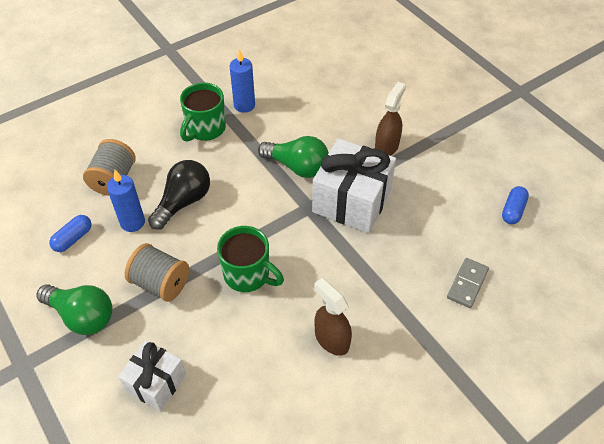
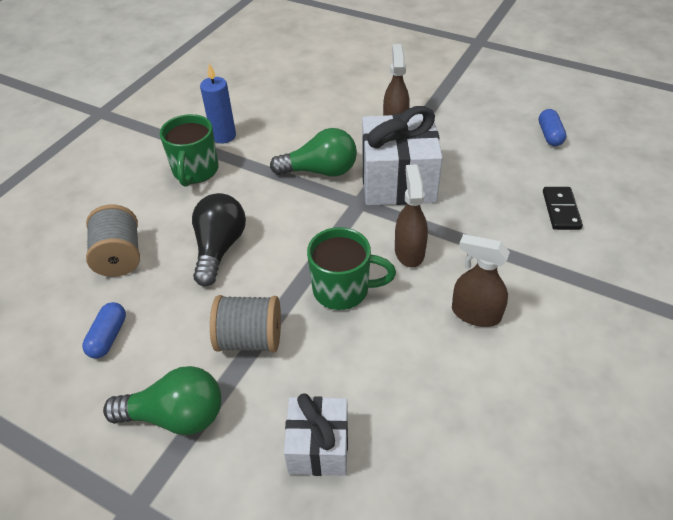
camera: 25 degrees left, 5 degrees down
(132, 222) = (172, 291): blue candle -> none
(318, 266) = (409, 251): none -> brown spray bottle
(467, 284) = (561, 210): grey domino -> black domino

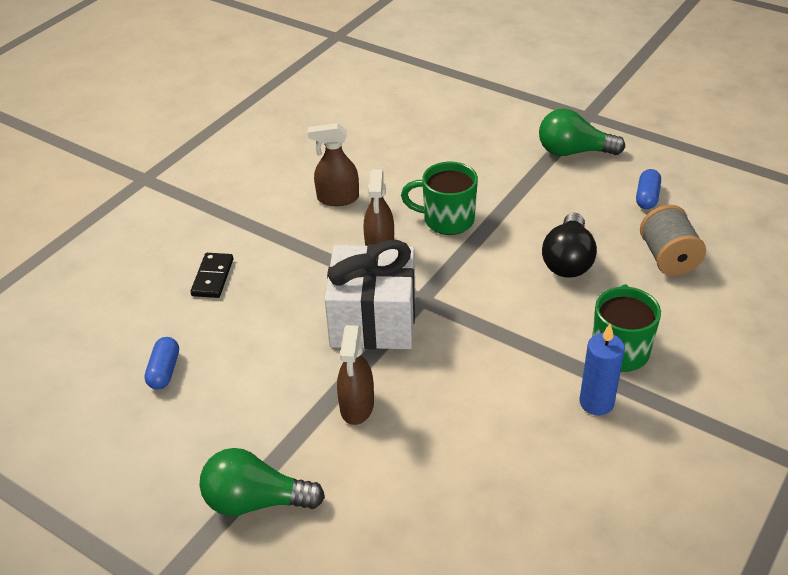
camera: 175 degrees left, 5 degrees down
(250, 339) = (526, 190): grey spool -> none
(318, 447) = (471, 135): white gift -> none
(320, 171) = (463, 340): green light bulb -> green light bulb (255, 501)
(475, 313) = (337, 198): brown spray bottle -> brown spray bottle turned 150 degrees clockwise

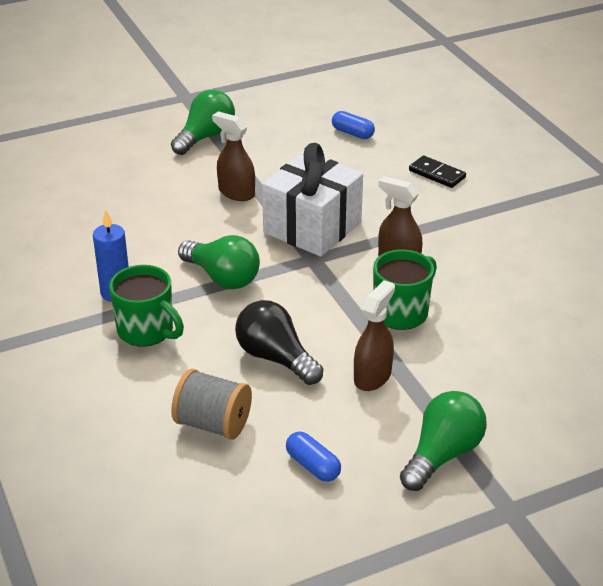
camera: 120 degrees right, 5 degrees down
(337, 198) = (492, 263): brown spray bottle -> brown spray bottle (372, 376)
(503, 342) = (222, 277): none -> green light bulb

